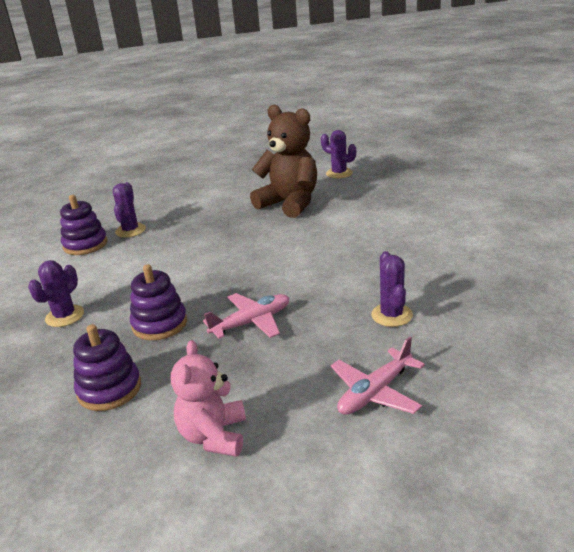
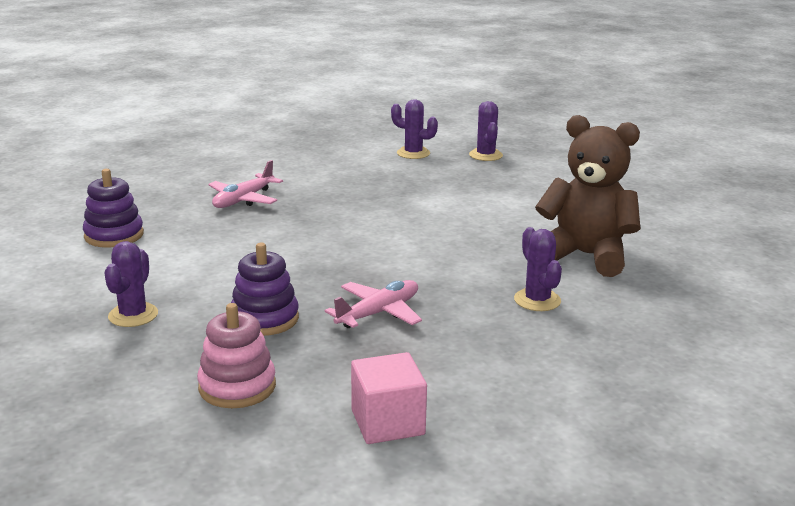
camera: 15 degrees left, 5 degrees down
(109, 389) = (237, 386): purple stacking toy -> pink stacking toy
(130, 230) = (168, 218): purple cactus -> purple cactus (485, 155)
(214, 436) = (387, 422): pink teddy bear -> pink cube
(289, 203) = (366, 187): brown teddy bear -> brown teddy bear (585, 255)
(375, 392) = (548, 372): pink plane -> pink plane (243, 200)

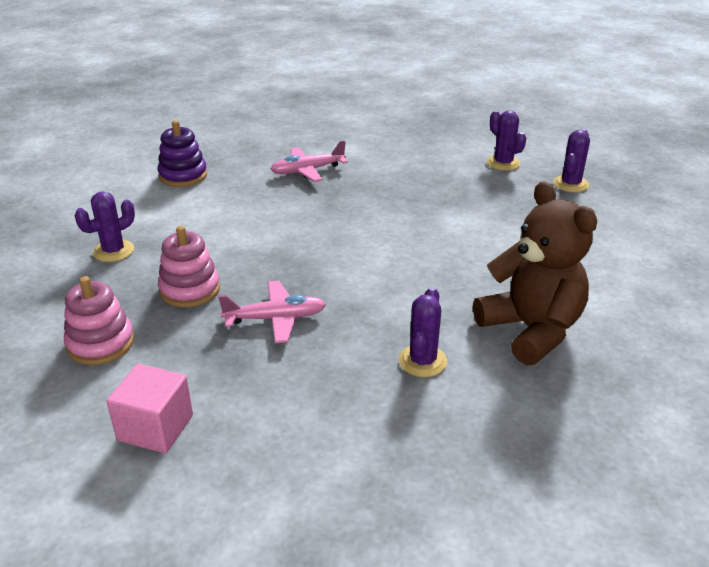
camera: 35 degrees right, 10 degrees up
(264, 319) = (190, 289): purple stacking toy -> pink stacking toy

